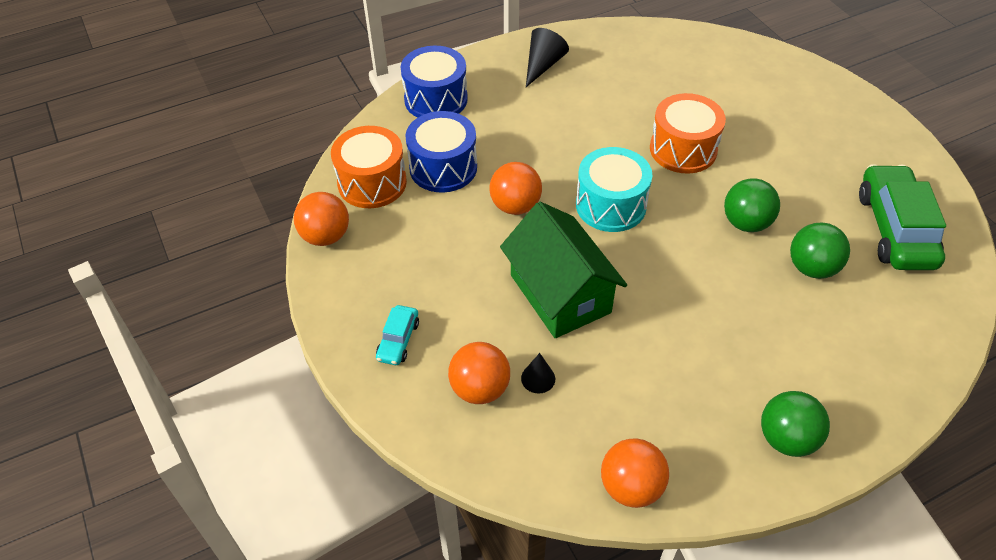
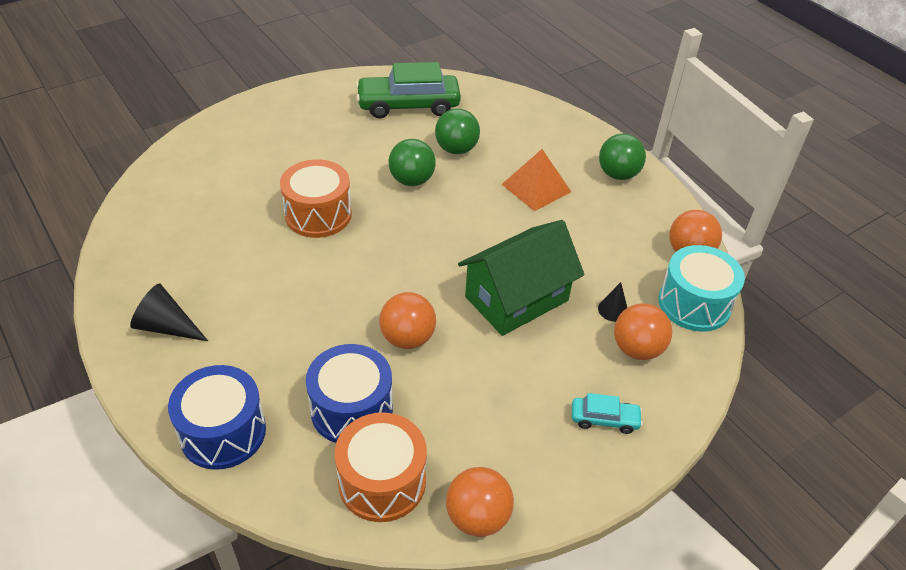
camera: 100 degrees left, 5 degrees down
(610, 205) = (399, 265): turquoise drum -> turquoise drum (694, 304)
(746, 339) = (536, 188): none -> orange pyramid

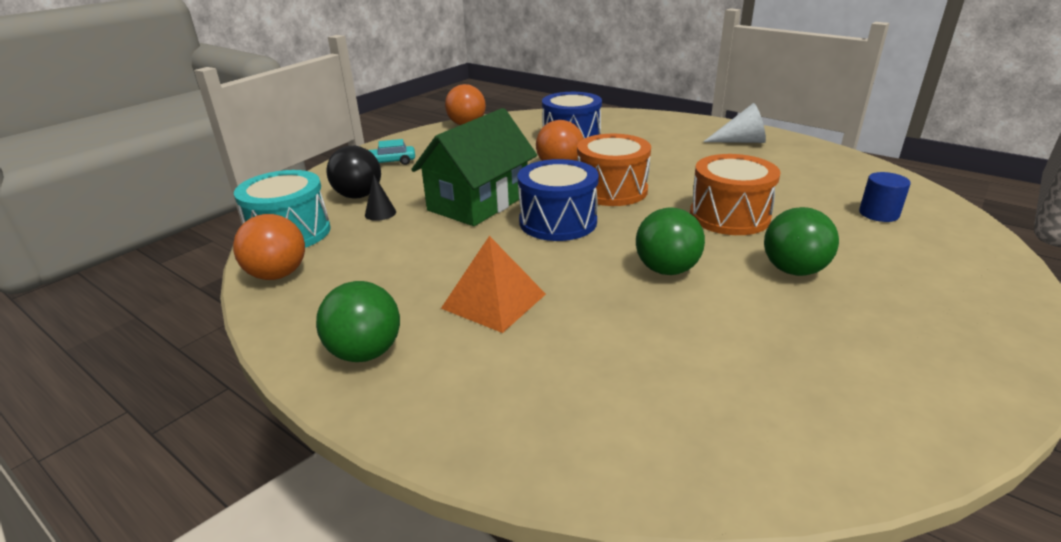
camera: 165 degrees right, 15 degrees down
(166, 326) = (741, 141): black cone -> white cone
(207, 184) = (878, 214): none -> blue cylinder
(223, 432) = (640, 121): blue drum -> blue drum (558, 222)
(382, 481) = (530, 124): orange drum -> orange drum (611, 190)
(408, 105) = (798, 385): green car -> none
(456, 149) = (644, 325): green ball -> green ball (793, 270)
(637, 349) = (358, 196): orange ball -> black ball

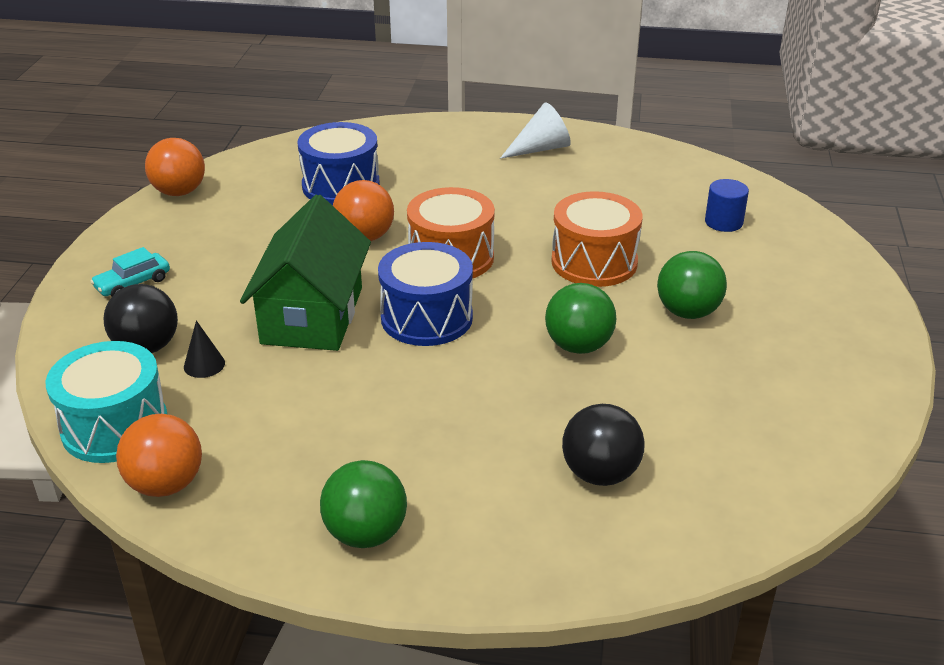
camera: 30 degrees left, 5 degrees up
(494, 301) = (442, 435): orange pyramid -> none
(603, 374) = (600, 474): none -> black ball

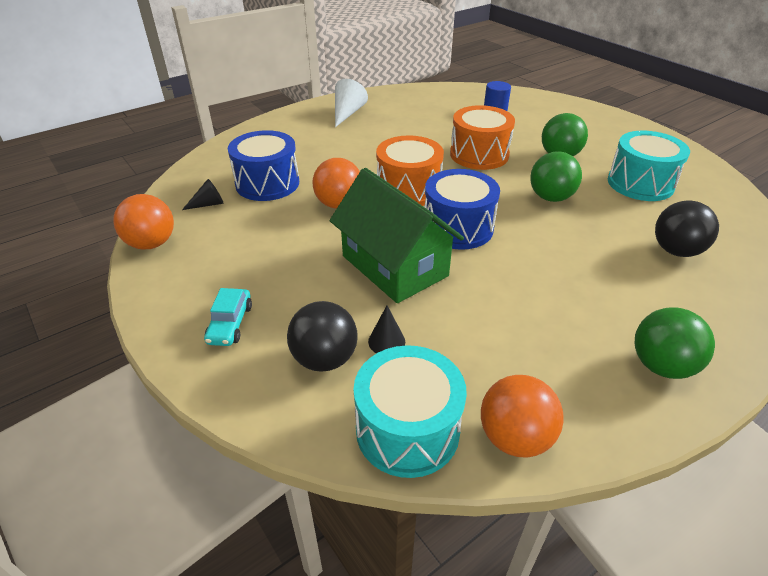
camera: 45 degrees left, 5 degrees up
(266, 180) = (208, 204): none -> black cone
(720, 394) = (640, 183): none -> turquoise drum

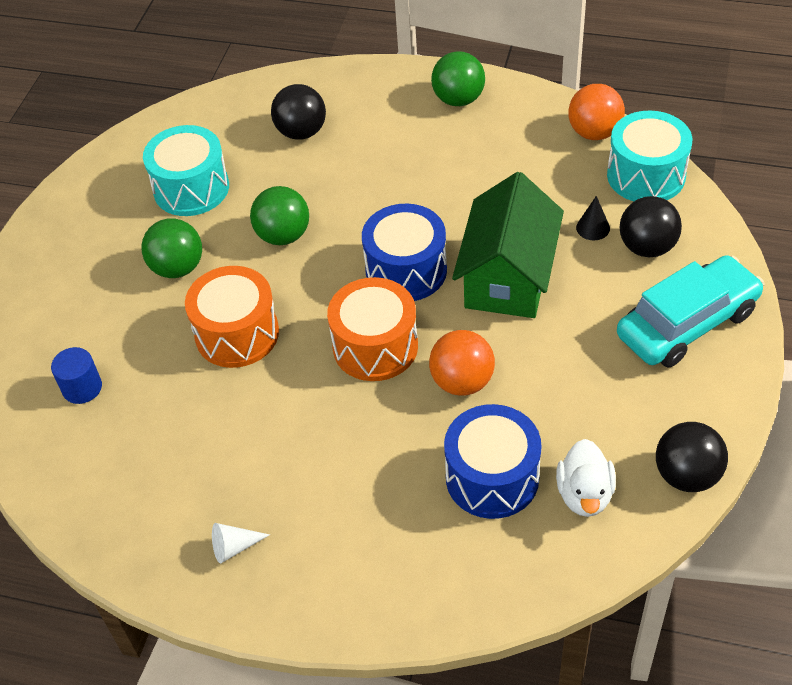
camera: 125 degrees left, 10 degrees up
(152, 243) = (687, 475): orange ball -> black ball
(208, 204) = (584, 494): black cone -> white duck
(230, 324) = (687, 323): turquoise car -> turquoise car, size x2.10
(347, 113) = (234, 547): white cone -> white cone, size x0.62

